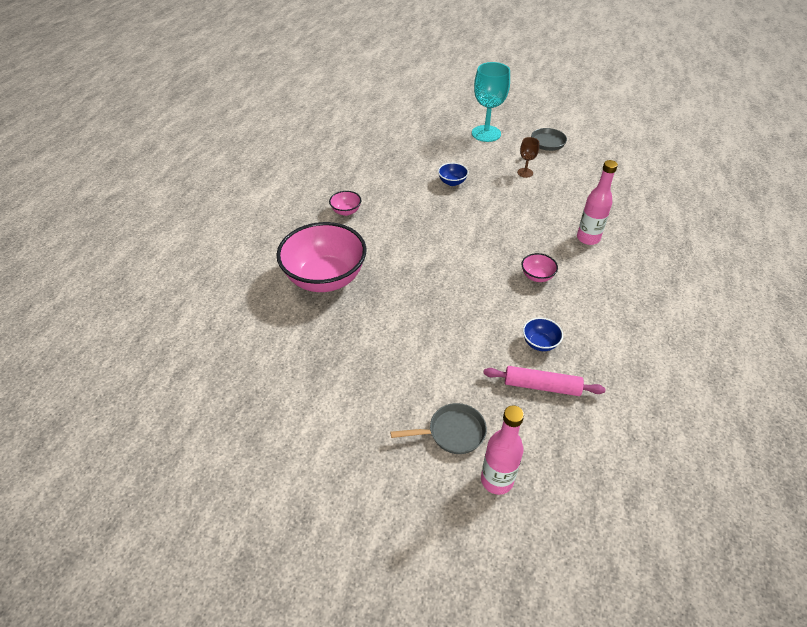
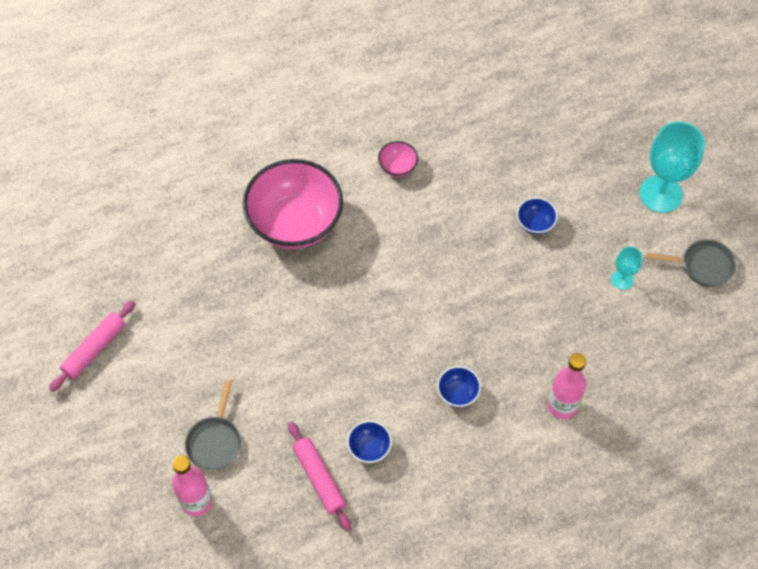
camera: 50 degrees right, 15 degrees up
(285, 465) = (94, 349): none -> pink rolling pin
(452, 432) = (215, 441): grey pan -> grey pan turned 60 degrees clockwise
(525, 173) = (622, 280): brown goblet -> turquoise goblet
(537, 276) = (458, 393): pink bowl -> blue bowl

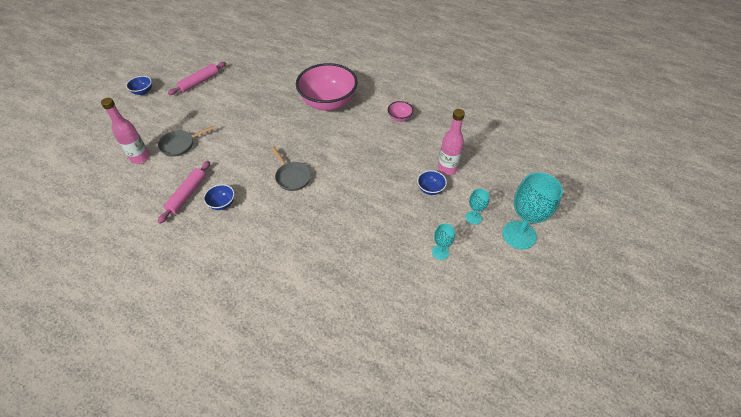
camera: 50 degrees right, 10 degrees down
(94, 349) = (199, 82): pink rolling pin -> pink rolling pin turned 45 degrees counterclockwise
(458, 393) = (289, 220): blue bowl -> blue bowl (143, 92)
(562, 406) = (324, 276): pink bottle -> pink bottle (447, 169)
(606, 215) = (473, 217): none -> turquoise goblet
(703, 266) = (497, 289): grey pan -> grey pan (292, 177)

